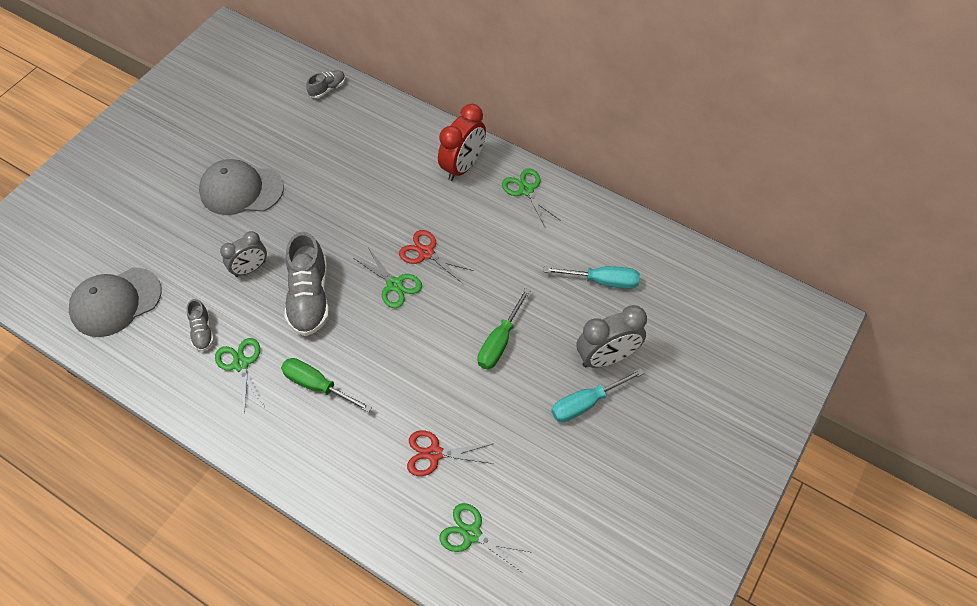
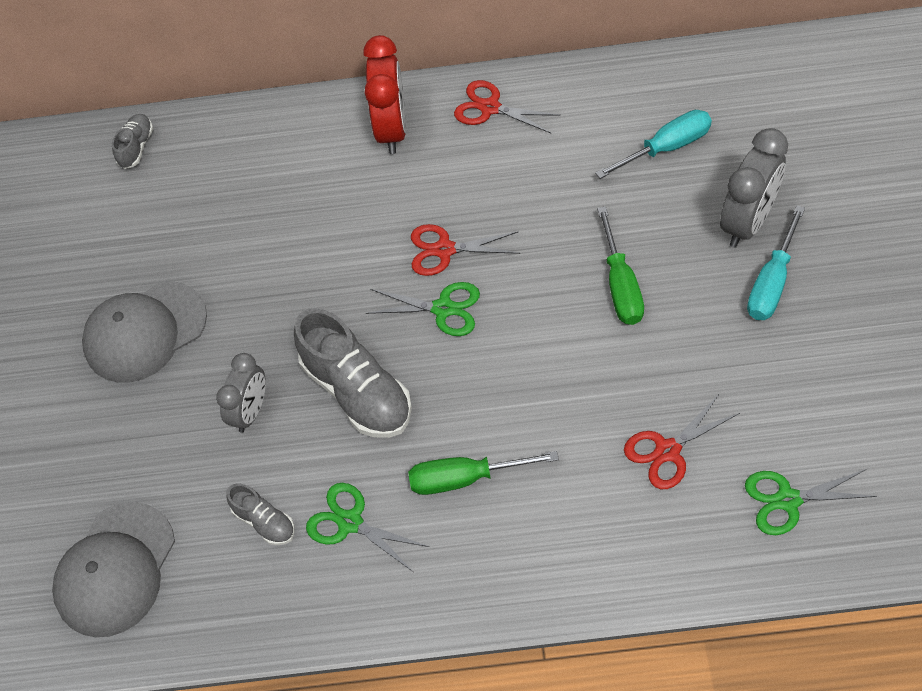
camera: 30 degrees left, 0 degrees up
(526, 190) = (490, 108): green scissors -> red scissors

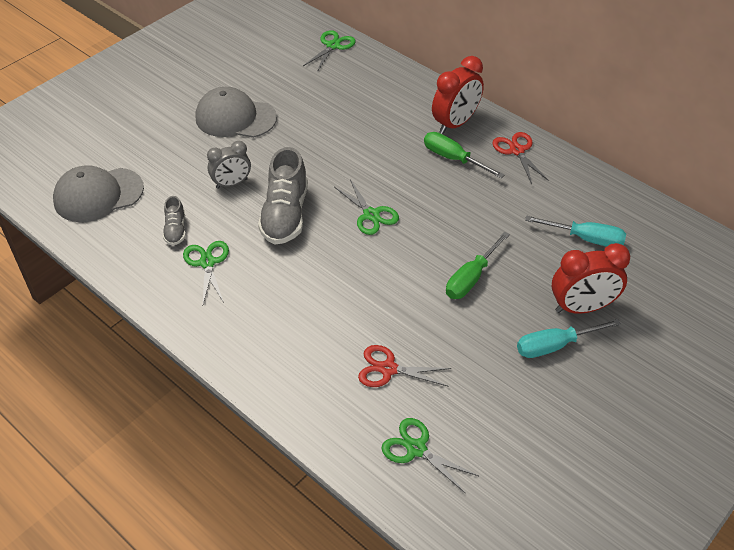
camera: 40 degrees right, 10 degrees down
(136, 147) = (333, 46): grey shoe -> green scissors
(444, 249) = (407, 191): red scissors -> none
(464, 478) = (279, 291): green screwdriver -> green screwdriver (452, 158)
(747, 222) = (582, 307): grey clock -> red clock

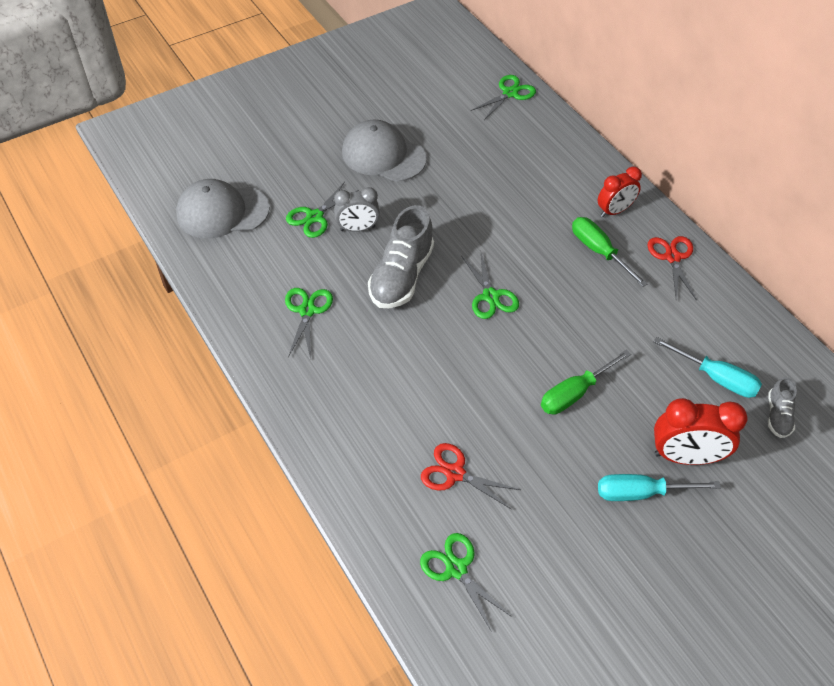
camera: 15 degrees right, 5 degrees up
(175, 230) = (286, 267): grey shoe -> grey shoe (778, 415)
(188, 181) = (314, 217): none -> green scissors
(455, 123) = (614, 211): red clock -> red clock, size x0.67

